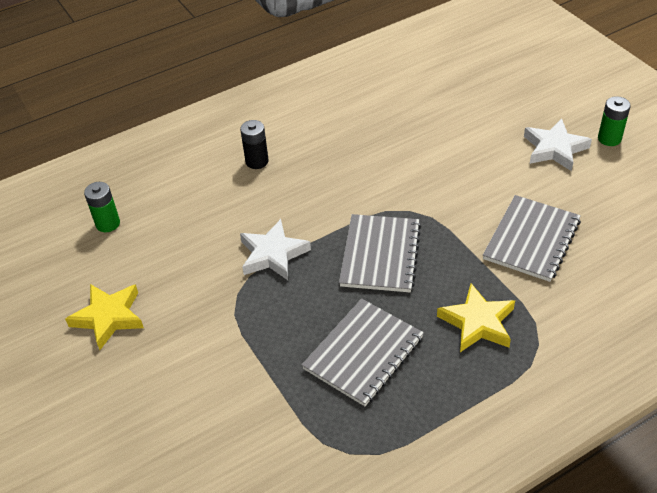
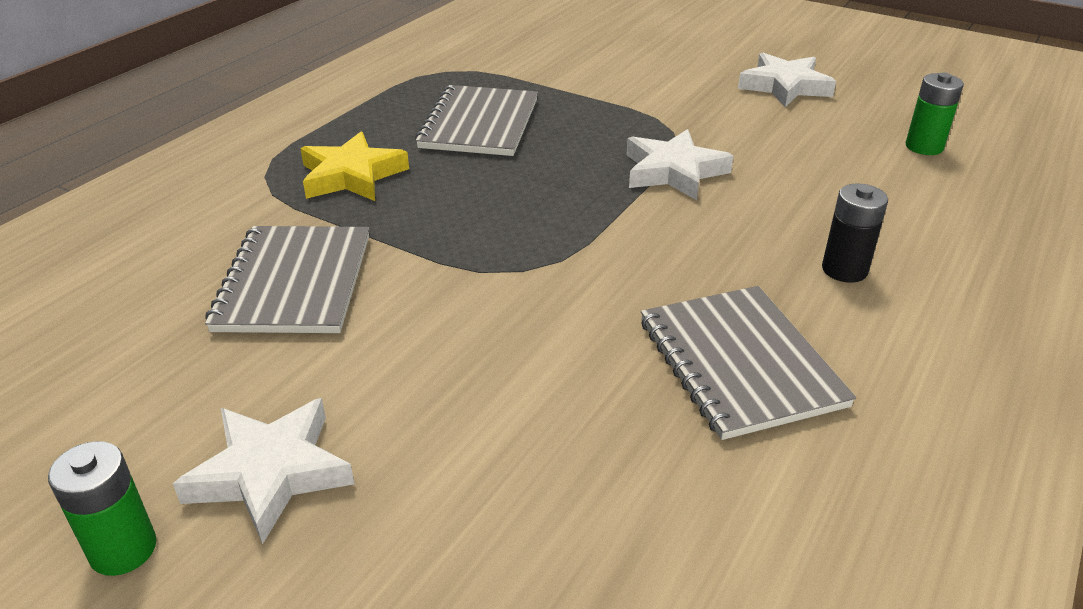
camera: 150 degrees right, 10 degrees down
(109, 317) = (785, 86): yellow star -> white star
(380, 255) = (526, 206): grey notebook -> grey notebook (739, 363)

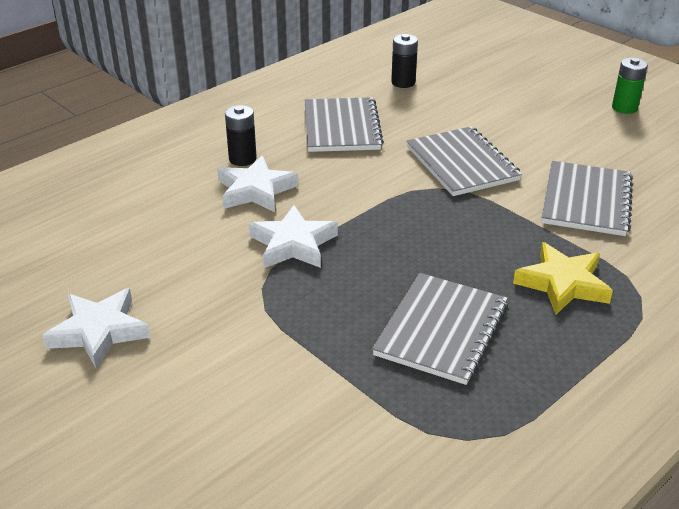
camera: 165 degrees left, 0 degrees up
(271, 473) = (572, 120): white star -> white star (255, 190)
(494, 318) = (462, 163): none -> grey notebook
(691, 543) = (403, 82): none -> black battery
(924, 147) = (72, 235): green battery -> none

